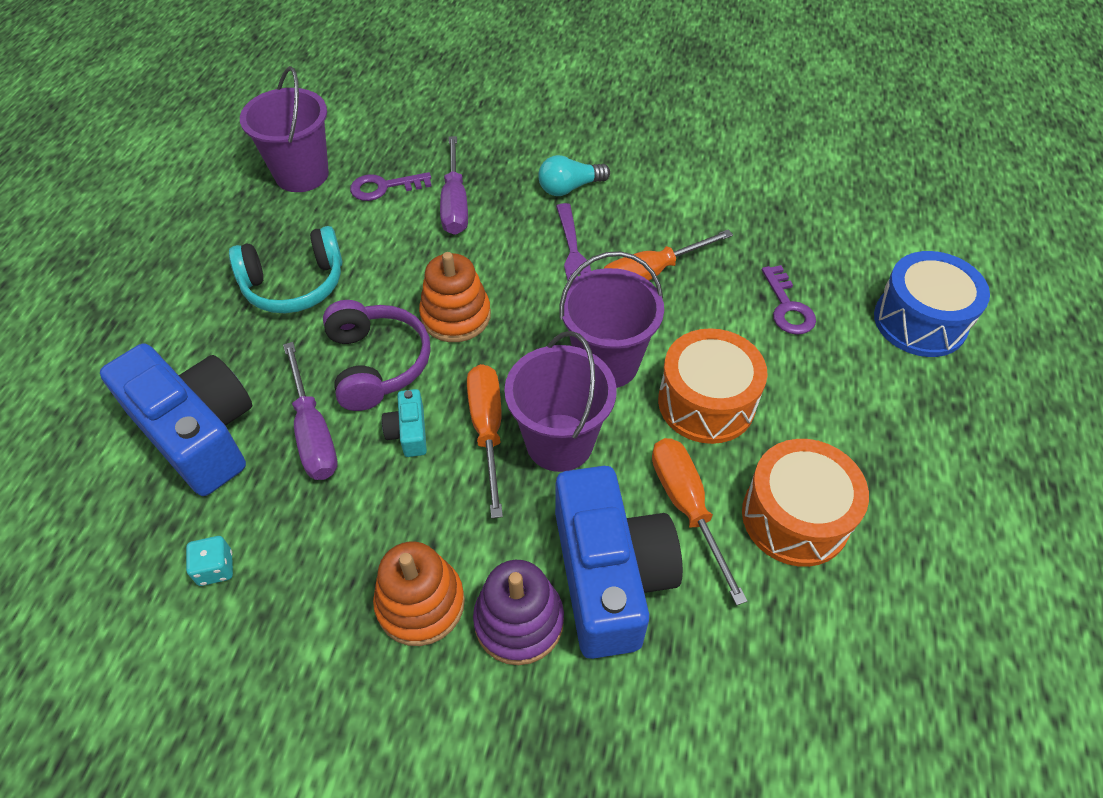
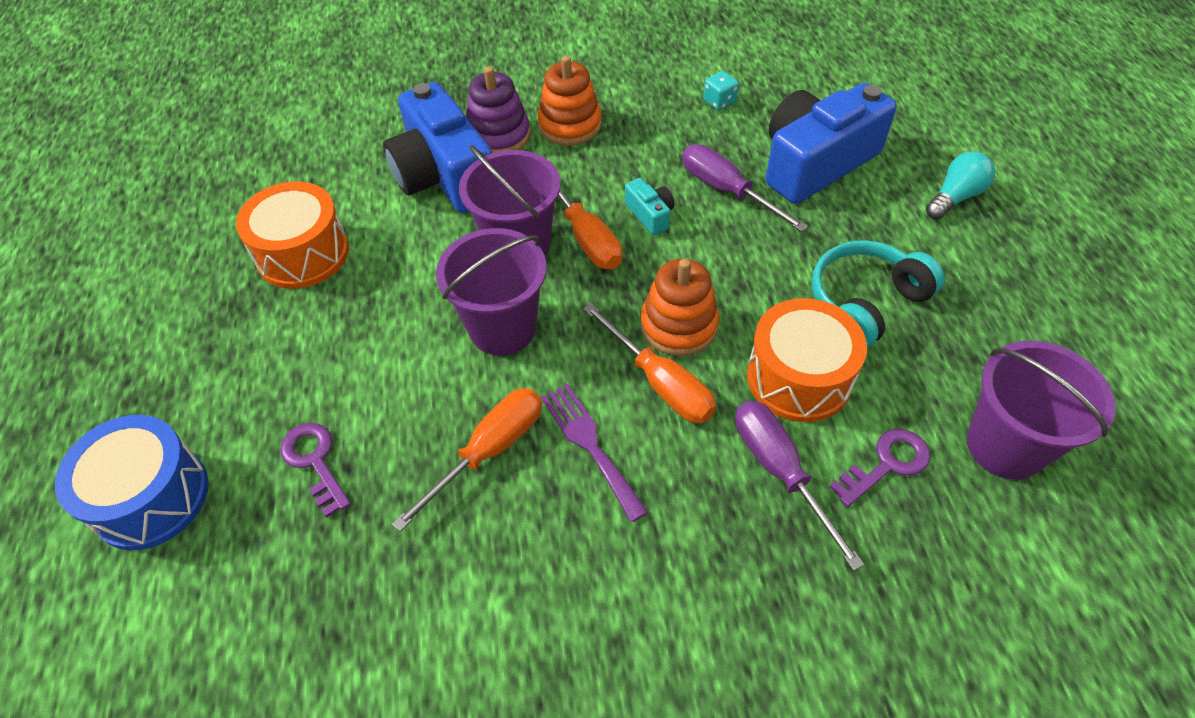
camera: 160 degrees right, 0 degrees up
(198, 433) = (815, 163): blue camera -> blue camera turned 120 degrees clockwise
(377, 364) = (719, 257): purple headphones -> none
(569, 188) = (647, 558): turquoise light bulb -> turquoise light bulb (955, 197)
(687, 507) = (395, 233): orange screwdriver -> orange screwdriver (660, 382)
(706, 402) = (393, 322): orange drum -> orange drum (799, 377)

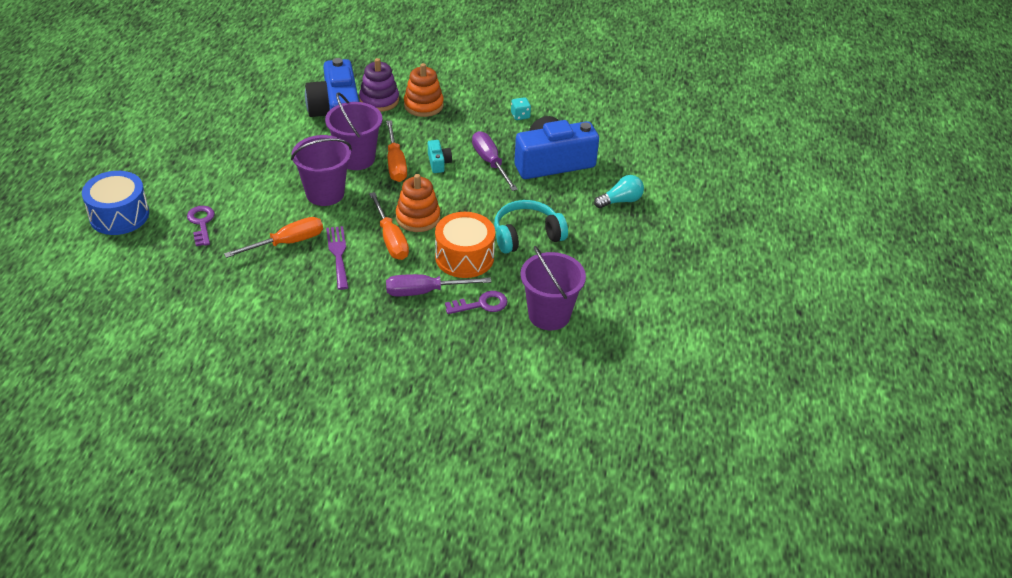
camera: 15 degrees right, 10 degrees down
(303, 253) = (240, 131): orange drum -> none
(780, 471) = (425, 292): purple screwdriver -> purple screwdriver turned 90 degrees counterclockwise

